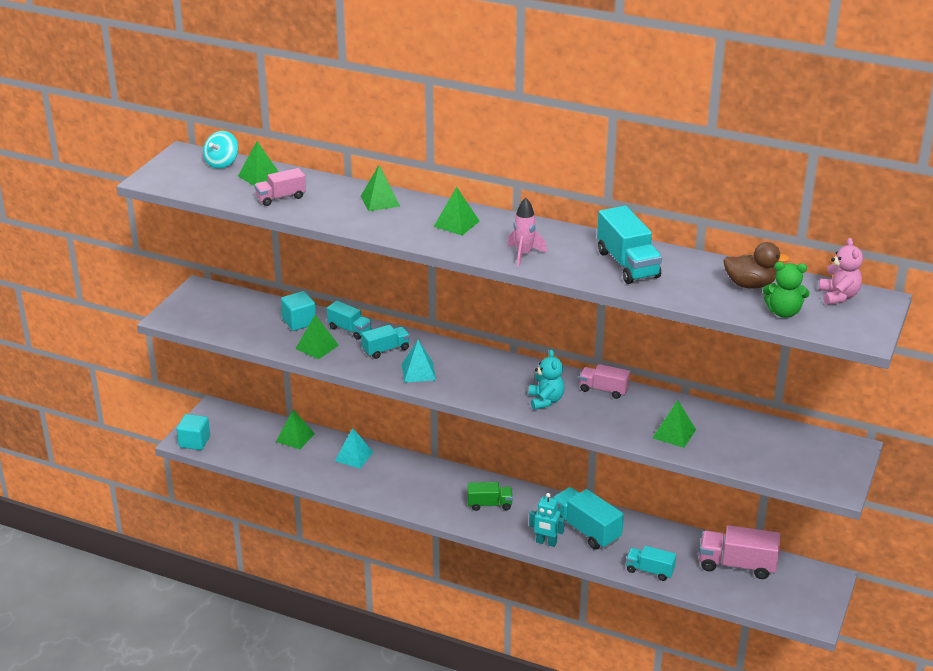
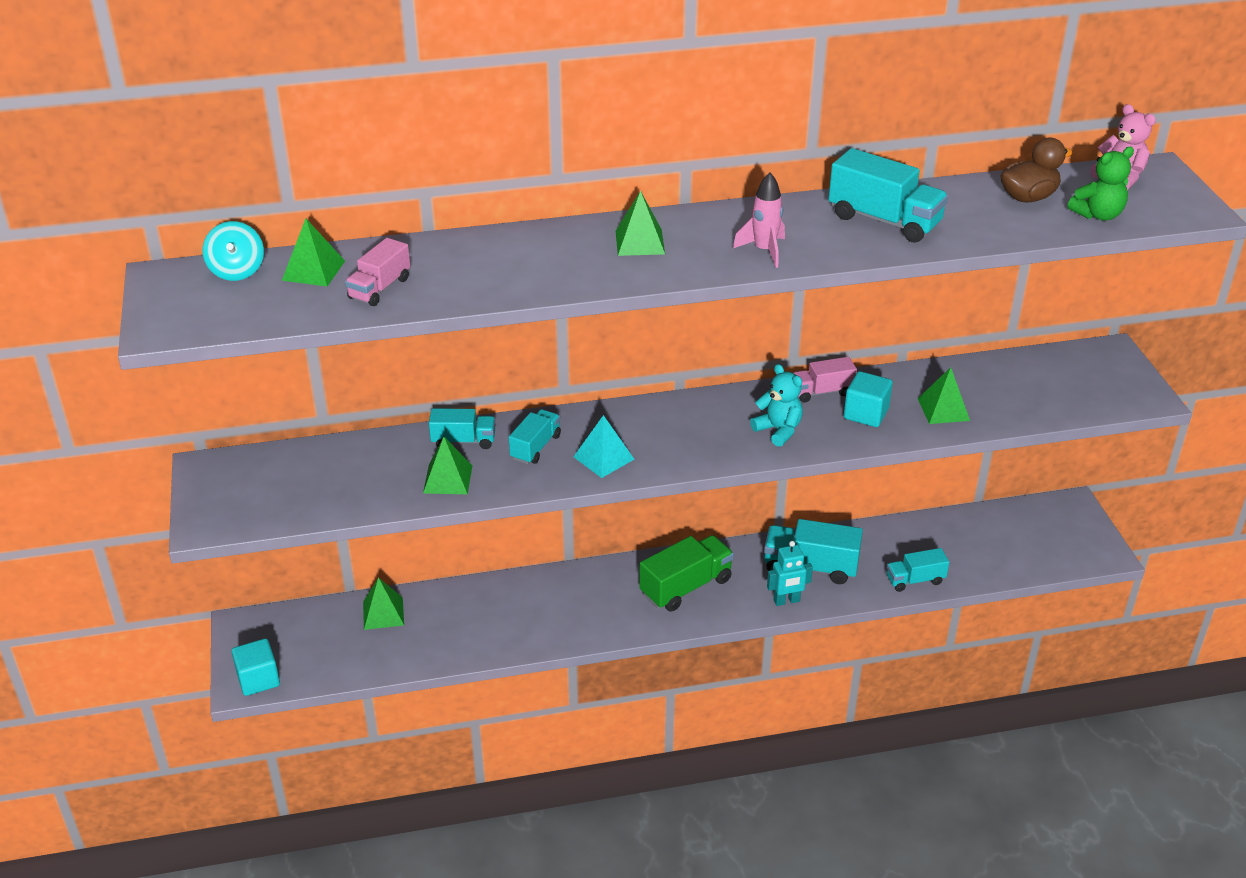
camera: 35 degrees left, 5 degrees up
(299, 322) = (389, 457): turquoise cube -> turquoise cube (866, 414)
(354, 456) = (478, 603): turquoise pyramid -> none
(380, 201) = (512, 247): green pyramid -> none
(489, 504) = (686, 587): green truck -> green truck, size x1.63
(737, 565) = (984, 532): pink truck -> none

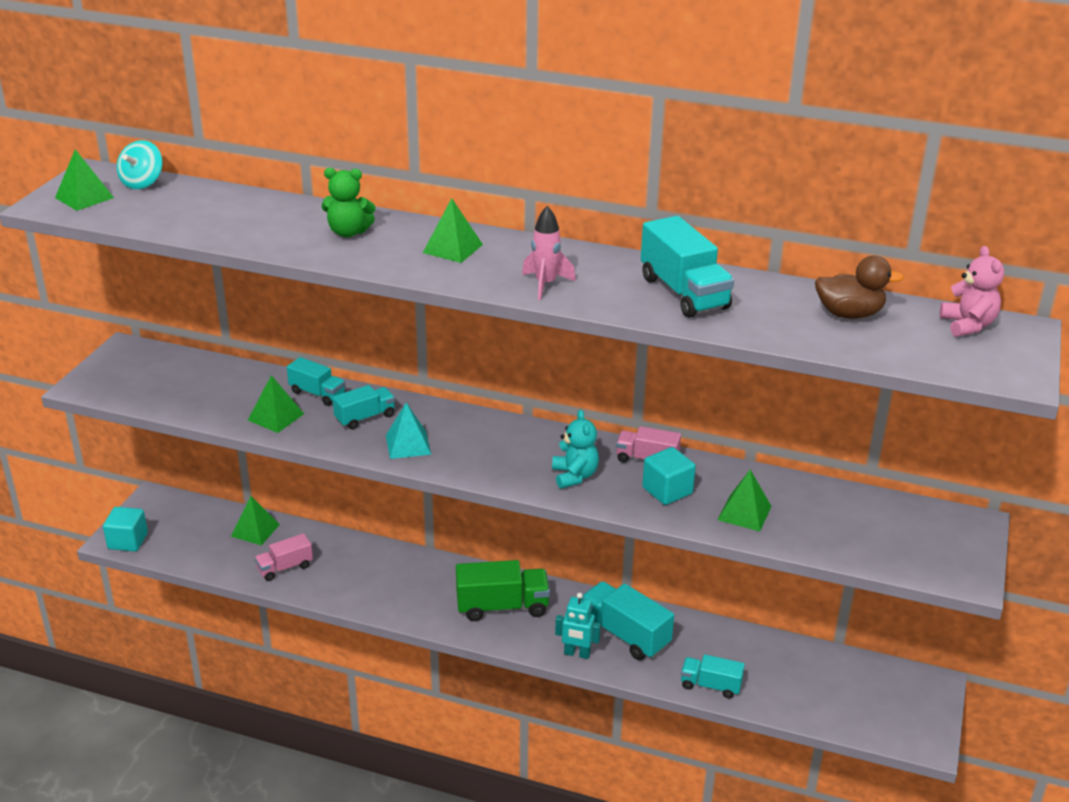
camera: 30 degrees right, 5 degrees down
(313, 270) = (192, 197): green pyramid -> green pyramid (84, 197)
(380, 288) = (219, 223): pink truck -> pink truck (285, 568)
(1098, 215) = (901, 348): green teddy bear -> green teddy bear (348, 232)

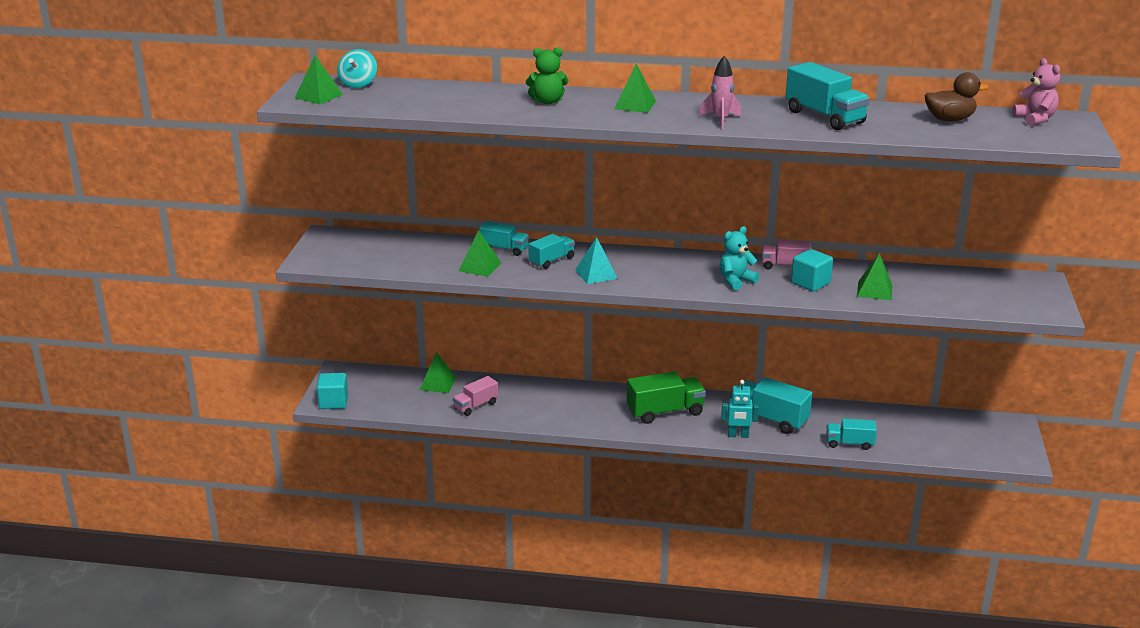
camera: 10 degrees left, 5 degrees down
(574, 476) = (736, 281): turquoise teddy bear -> turquoise teddy bear turned 105 degrees counterclockwise

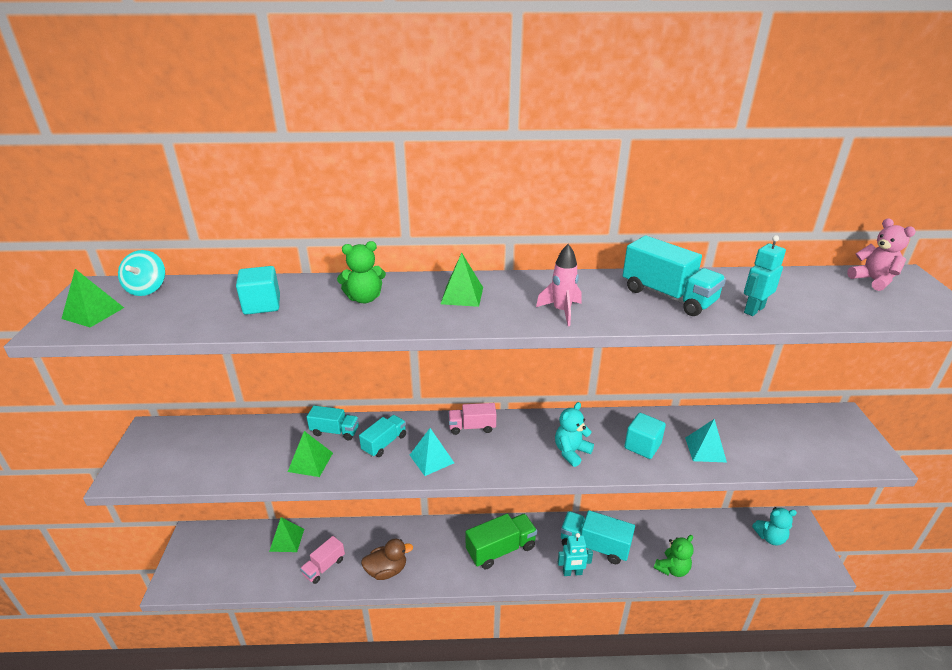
camera: 10 degrees left, 5 degrees up
(333, 402) = (183, 582): turquoise cube -> turquoise cube (262, 305)
(785, 266) = (610, 423): pink truck -> pink truck (472, 427)
(849, 443) = (672, 569): turquoise truck -> green teddy bear
(874, 290) = (705, 449): green pyramid -> turquoise pyramid
(897, 130) = (753, 310): none -> turquoise robot
(949, 119) = (793, 288): brown duck -> brown duck (386, 570)
(974, 433) = (770, 537): none -> turquoise teddy bear

